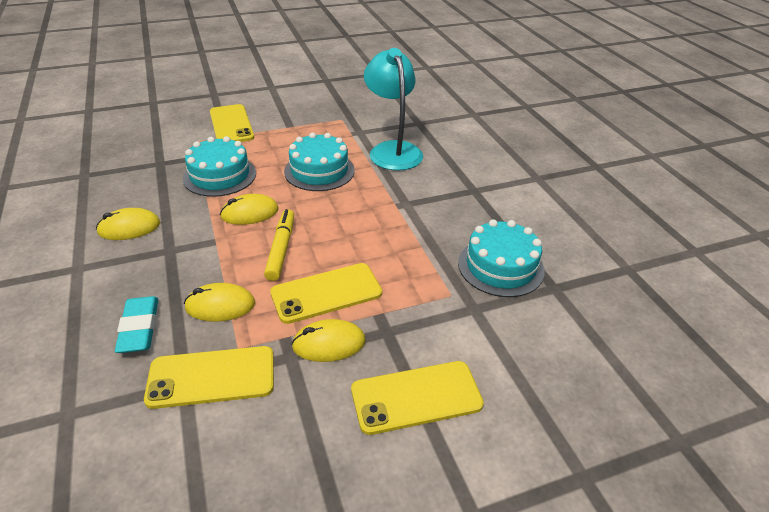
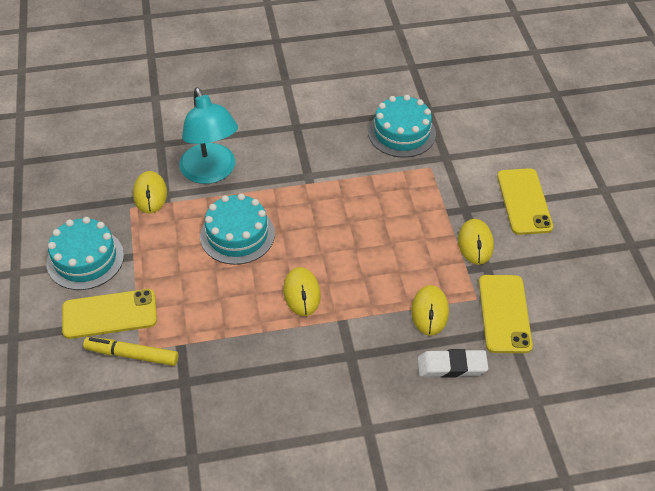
camera: 80 degrees left, 10 degrees up
(129, 228) = (309, 394): yellow mouse -> yellow mouse (150, 194)
(139, 328) = (451, 366): turquoise eraser -> white eraser
(220, 175) = (226, 321): turquoise cake -> turquoise cake (85, 259)
(281, 249) = (361, 269): yellow marker -> yellow marker (132, 355)
(326, 293) = (421, 241): yellow phone -> none
(392, 150) = (211, 172): turquoise lamp -> turquoise lamp turned 105 degrees counterclockwise

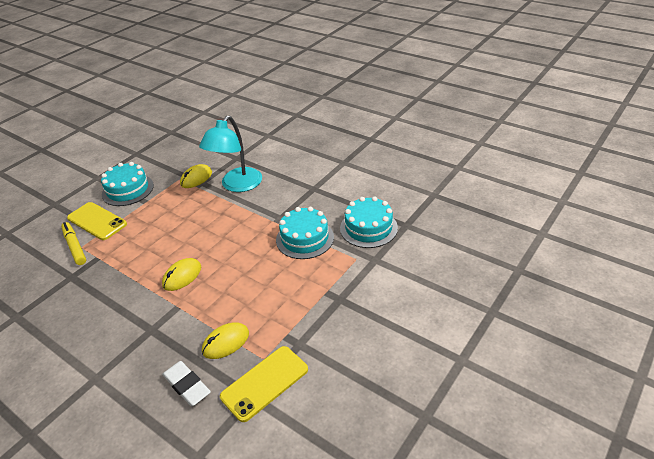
camera: 50 degrees right, 10 degrees down
(237, 235) = (201, 224): turquoise cake -> turquoise cake (305, 238)
(475, 243) = (314, 324): yellow mouse -> none
(524, 201) = (386, 323): yellow phone -> none

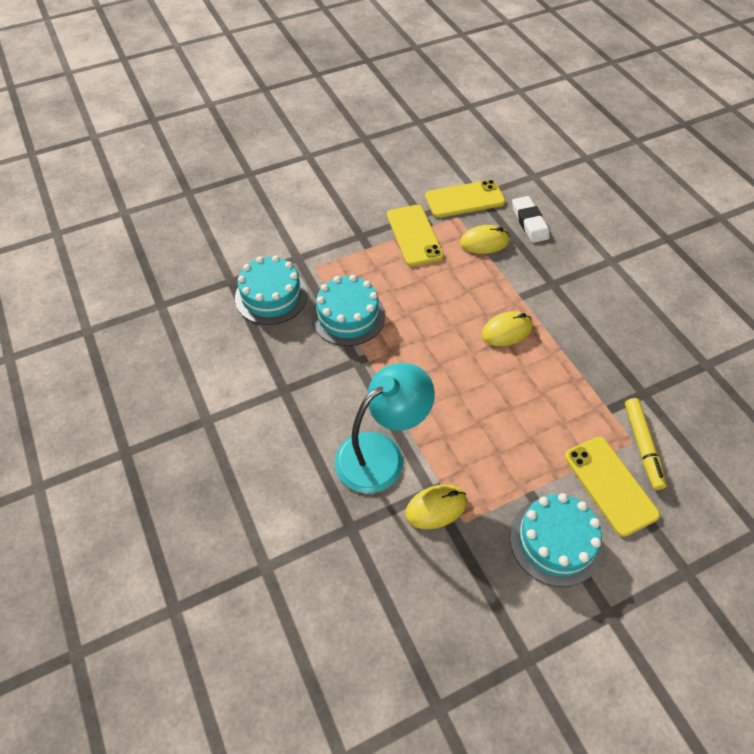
camera: 155 degrees left, 15 degrees up
(293, 320) = (414, 235): none -> yellow phone

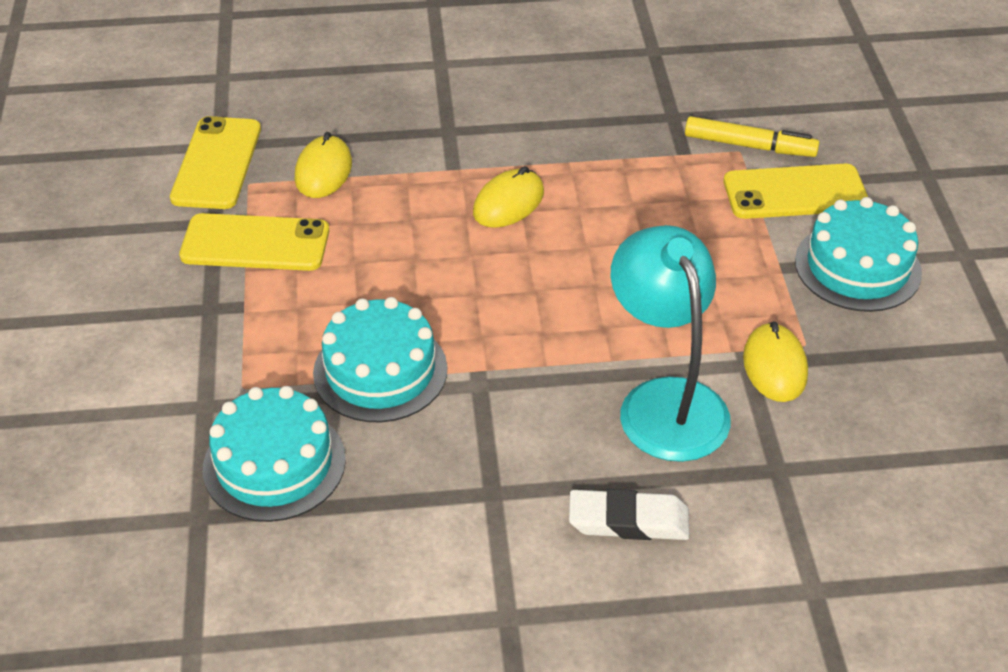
camera: 70 degrees left, 10 degrees down
(506, 331) = (508, 203): yellow mouse -> yellow mouse turned 45 degrees clockwise
(529, 222) = (315, 113): white eraser -> white eraser (628, 521)

